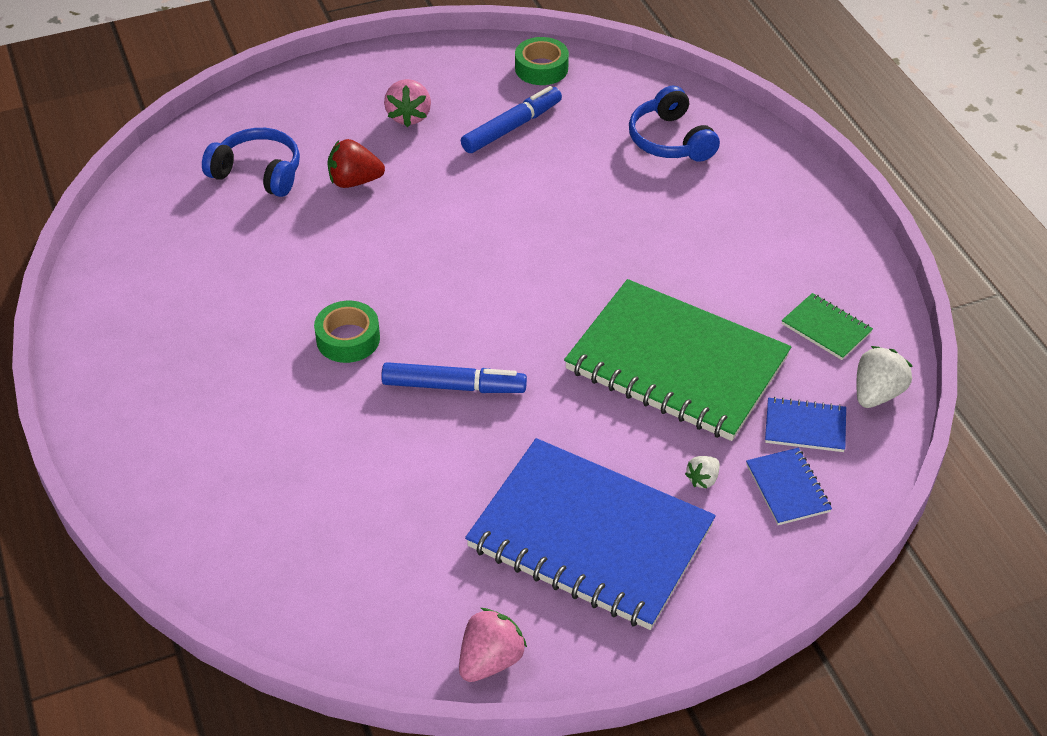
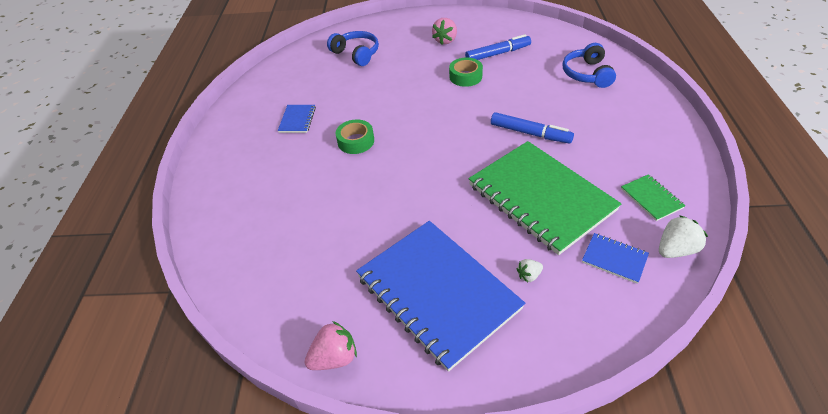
camera: 25 degrees right, 0 degrees up
(354, 181) = (401, 65): red strawberry -> none
(454, 386) = (399, 179): blue marker -> blue marker (530, 133)
(541, 68) = (527, 29): green tape -> green tape (465, 76)
(788, 488) = (587, 298): blue notebook -> blue notebook (297, 120)

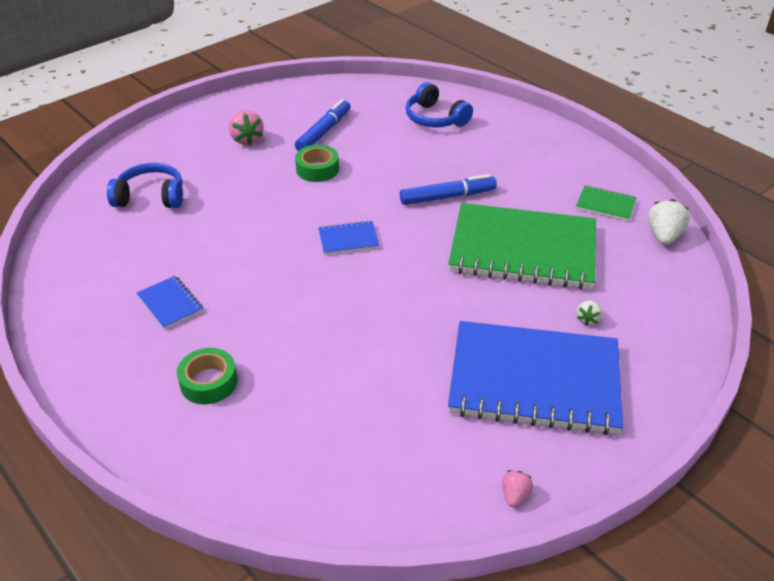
camera: 45 degrees left, 5 degrees down
(334, 357) = (514, 495): pink strawberry -> pink strawberry, size x0.57
(356, 141) = (276, 291): green tape -> green tape (208, 382)
(614, 259) = (632, 267): blue notebook -> blue notebook (348, 239)

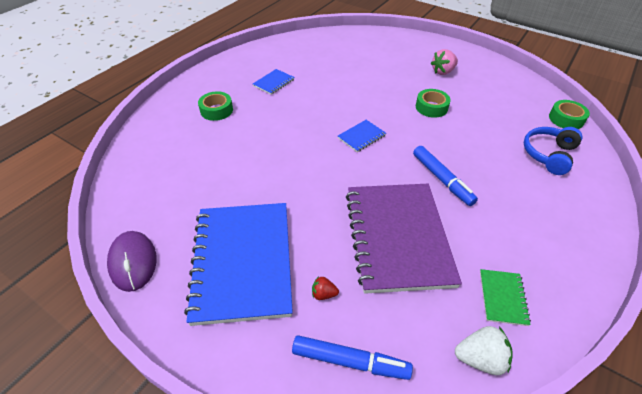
camera: 75 degrees right, 5 degrees up
(151, 197) = (361, 53): blue headphones -> none
(324, 132) = (478, 101): blue marker -> blue marker (350, 361)
(348, 239) = (361, 137): blue notebook -> blue notebook turned 75 degrees clockwise
(385, 88) = (566, 119): none -> green tape
(514, 495) = (133, 262): pink strawberry -> purple mouse
(523, 250) = (397, 237): green notebook -> purple notebook
(588, 319) = (323, 294): white strawberry -> red strawberry

